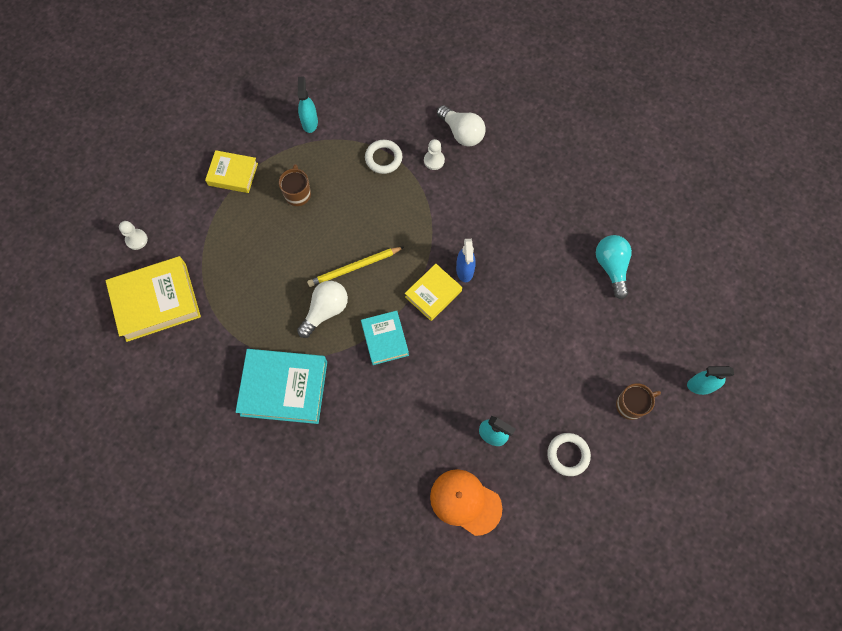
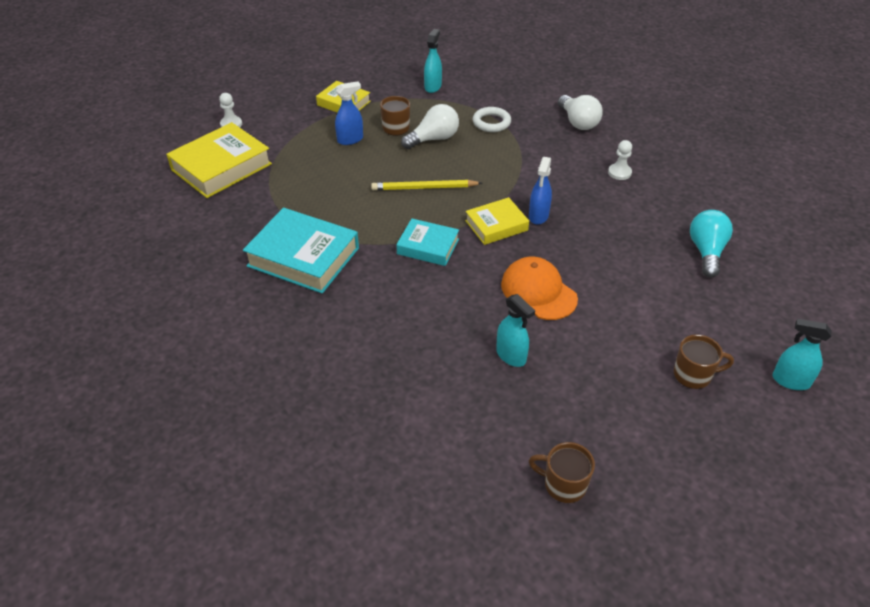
camera: 20 degrees right, 25 degrees down
(156, 301) = (221, 167): yellow book -> yellow book turned 45 degrees counterclockwise
(261, 224) = (350, 139): none -> blue spray bottle
(325, 311) = (378, 211): white light bulb -> white light bulb (433, 139)
(385, 339) = (428, 246): turquoise book -> turquoise book turned 75 degrees counterclockwise
(434, 160) = (541, 134): white pawn -> white pawn (619, 173)
(465, 502) = (452, 407): orange cap -> orange cap (538, 291)
(566, 541) = (563, 484): none -> brown mug
(568, 455) = (596, 399): white ring -> none

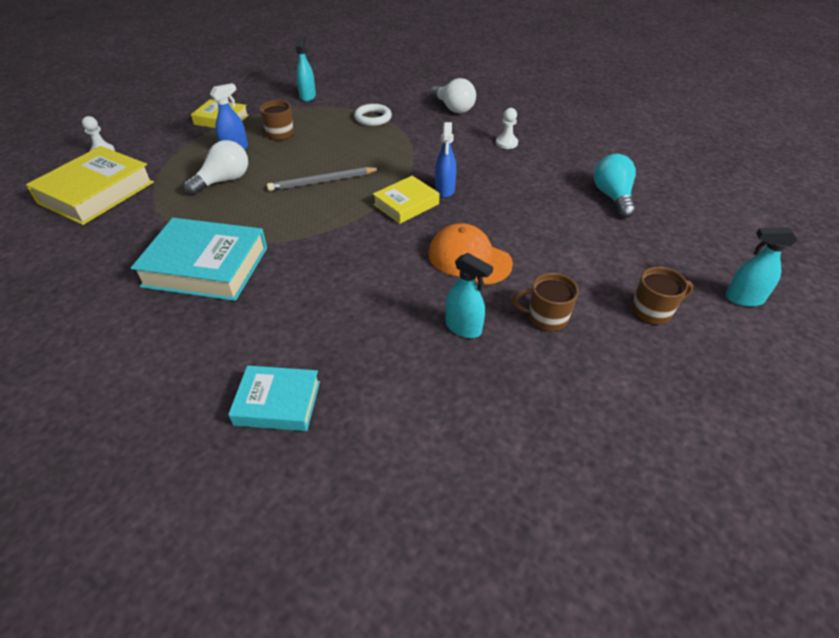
camera: 15 degrees left, 0 degrees up
(424, 188) = (323, 181): yellow pencil -> grey pencil
(428, 246) = (341, 235): turquoise book -> turquoise book (277, 403)
(433, 139) = (320, 138): white light bulb -> white light bulb (224, 181)
(563, 484) = (571, 459): brown mug -> brown mug (546, 317)

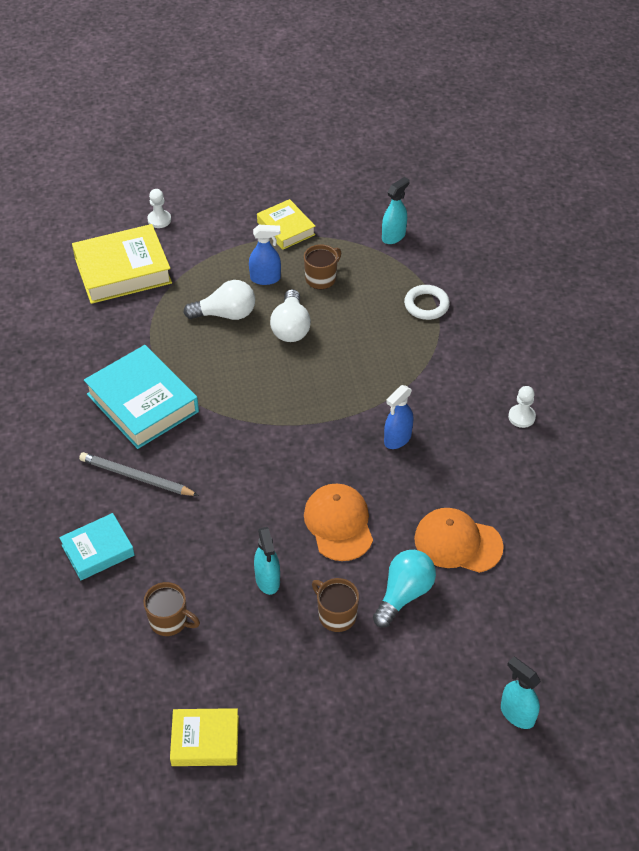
camera: 40 degrees right, 5 degrees up
(277, 403) = (98, 550): turquoise book -> turquoise book turned 75 degrees counterclockwise
(323, 181) = (303, 364): grey pencil -> grey pencil (136, 477)
(406, 204) = (347, 434): yellow book -> yellow book (205, 741)
(453, 108) = (522, 336): white light bulb -> white light bulb (291, 327)
(562, 224) = (457, 543): none -> orange cap
(612, 197) = (543, 545): turquoise light bulb -> turquoise light bulb (404, 594)
(652, 311) = (426, 669): brown mug -> brown mug (169, 621)

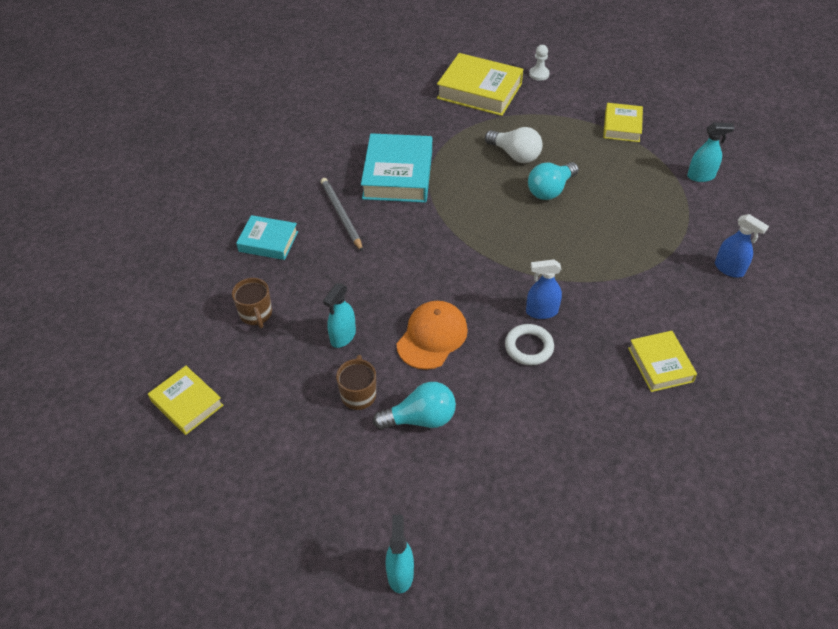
camera: 45 degrees right, 0 degrees up
(265, 278) = (569, 149): blue spray bottle -> blue spray bottle (729, 269)
(291, 327) = (550, 190): white light bulb -> turquoise light bulb
(321, 278) = (610, 172): brown mug -> none
(426, 305) = (672, 237): white ring -> white ring (528, 347)
(457, 543) = (502, 415): orange cap -> none
(521, 417) = (660, 364): white pawn -> yellow book

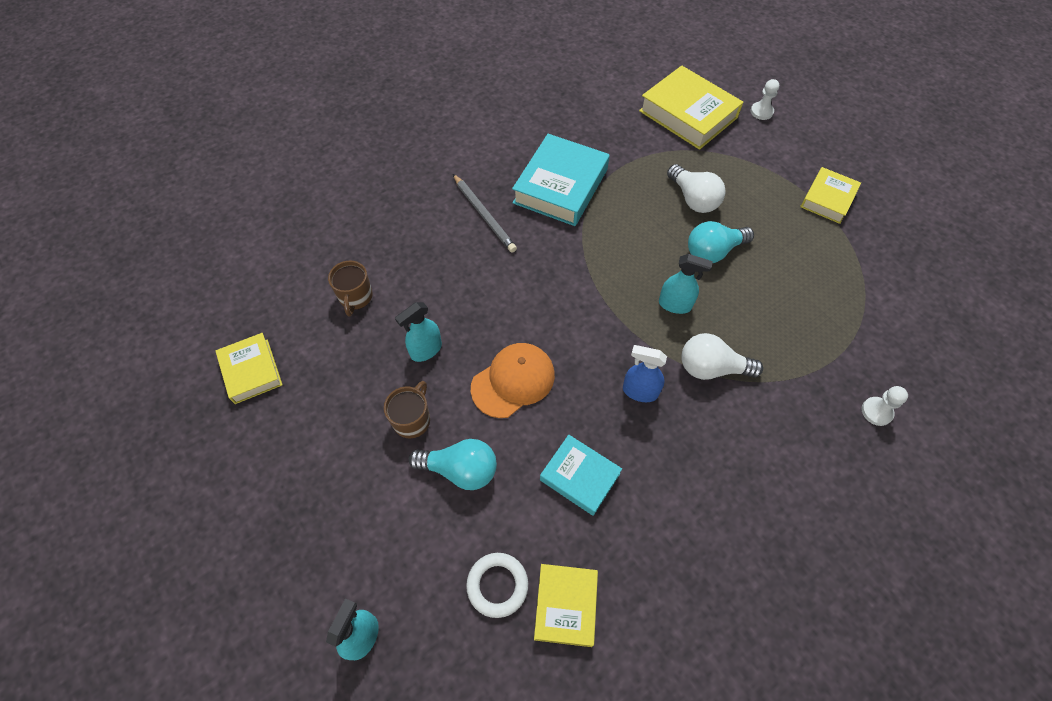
camera: 20 degrees right, 10 degrees up
(268, 241) = (402, 222): turquoise book -> turquoise book (579, 477)
(341, 215) = (484, 215): grey pencil -> grey pencil turned 150 degrees clockwise
(528, 347) = (607, 428): white ring -> white ring (497, 585)
(590, 276) = (711, 368): none -> white light bulb
(660, 364) = (743, 501): yellow book -> yellow book (566, 606)
(701, 176) = (894, 286): turquoise spray bottle -> turquoise spray bottle (675, 305)
(729, 269) = (876, 412): blue spray bottle -> white pawn

